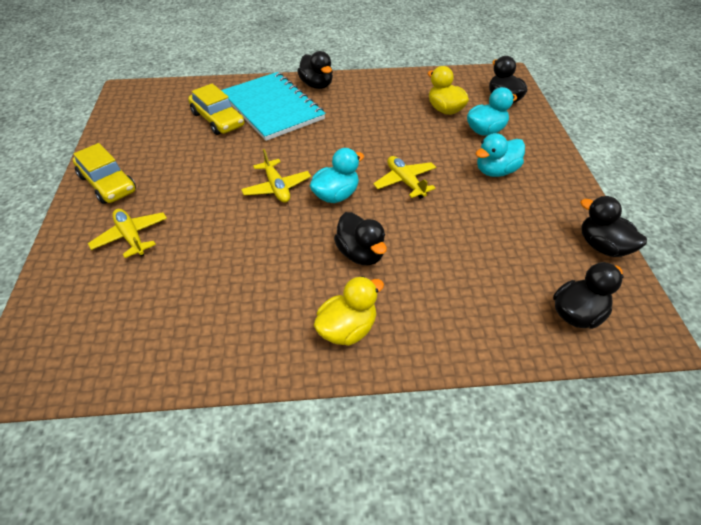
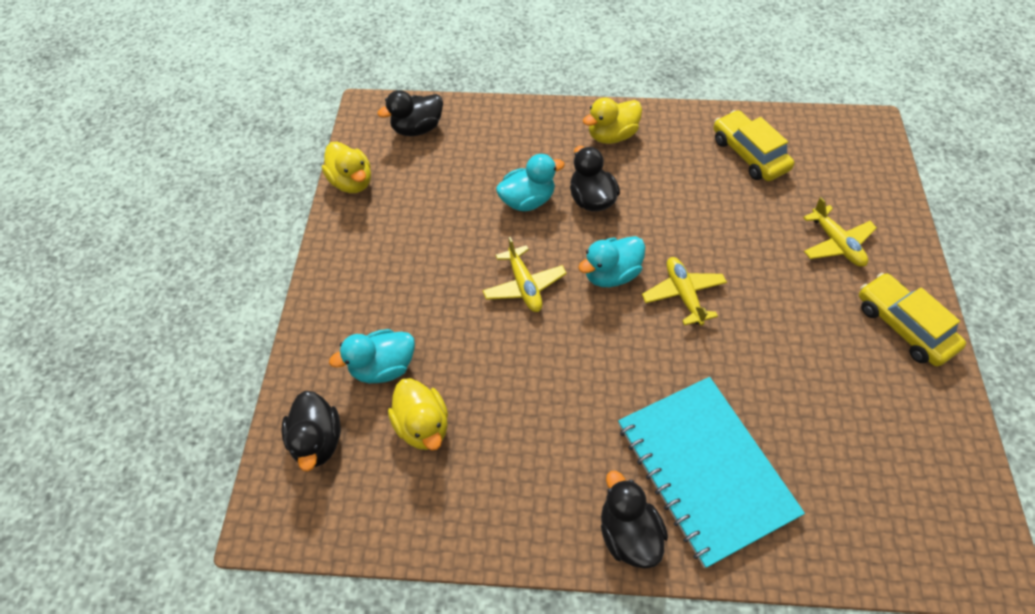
camera: 170 degrees left, 10 degrees up
(217, 119) = (791, 448): yellow car -> yellow car (749, 154)
(496, 171) = (406, 289): turquoise duck -> turquoise duck (527, 200)
(603, 246) = (352, 182): black duck -> yellow duck

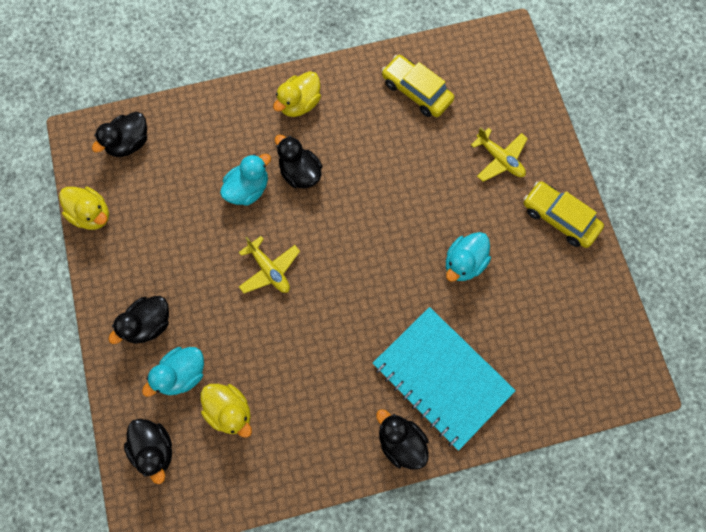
camera: 20 degrees left, 15 degrees up
(367, 303) = (149, 324): none -> black duck
(611, 274) = (334, 239): turquoise duck -> turquoise duck (464, 263)
(683, 294) = (394, 240): yellow plane -> none

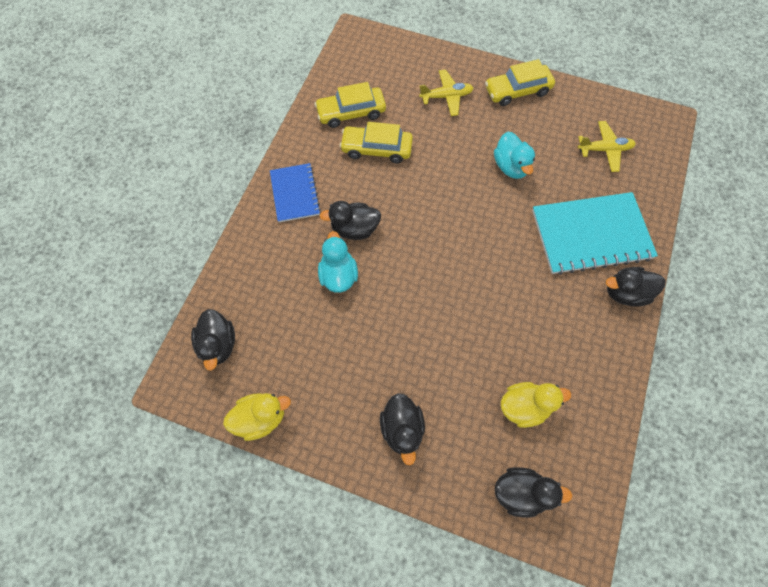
camera: 55 degrees left, 5 degrees down
(182, 374) = (467, 427): turquoise duck -> none
(269, 270) = (421, 301): yellow plane -> yellow plane (604, 150)
(299, 104) = (295, 193): yellow duck -> blue notebook
(394, 137) = (376, 149): none -> yellow car

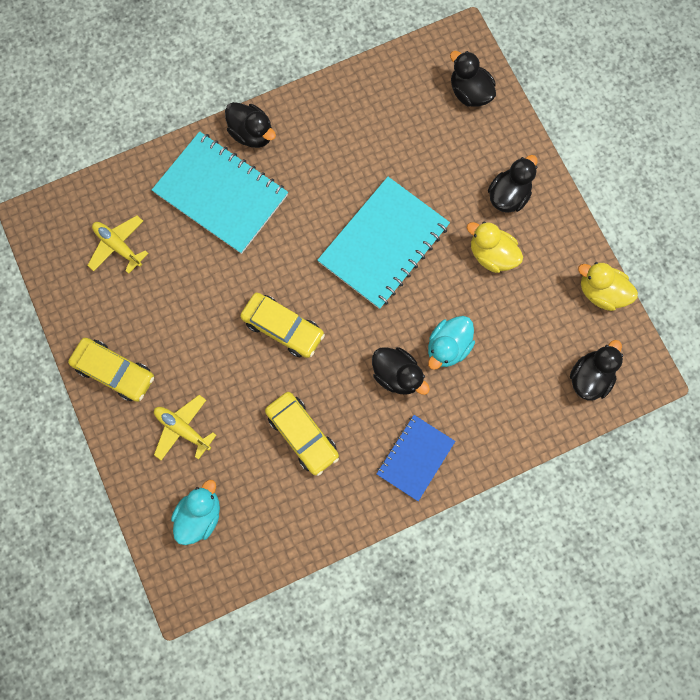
camera: 135 degrees left, 10 degrees up
(351, 112) = (285, 497): yellow car -> yellow car (283, 328)
(452, 302) = (383, 244): none -> turquoise notebook
(510, 166) = (211, 306): turquoise duck -> turquoise duck (200, 514)
(524, 406) = (411, 134): yellow duck -> yellow duck (491, 254)

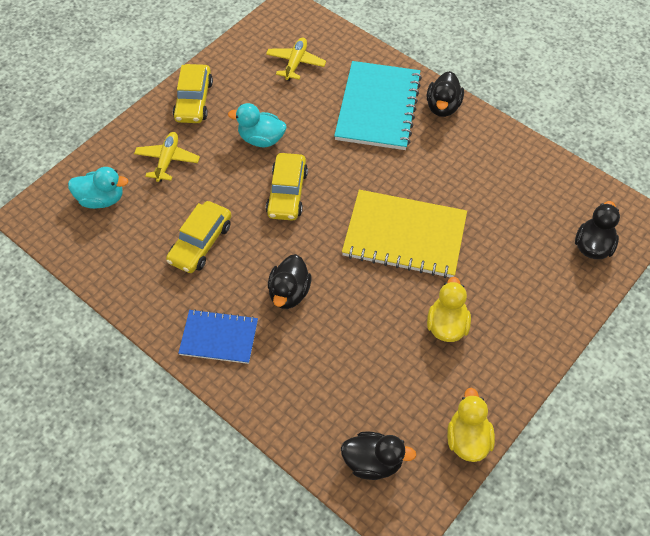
camera: 65 degrees right, 20 degrees down
(383, 244) = (404, 235): turquoise notebook -> yellow notebook
(447, 346) = (337, 323): turquoise duck -> turquoise duck (261, 139)
(508, 196) = (514, 317): black duck -> none

